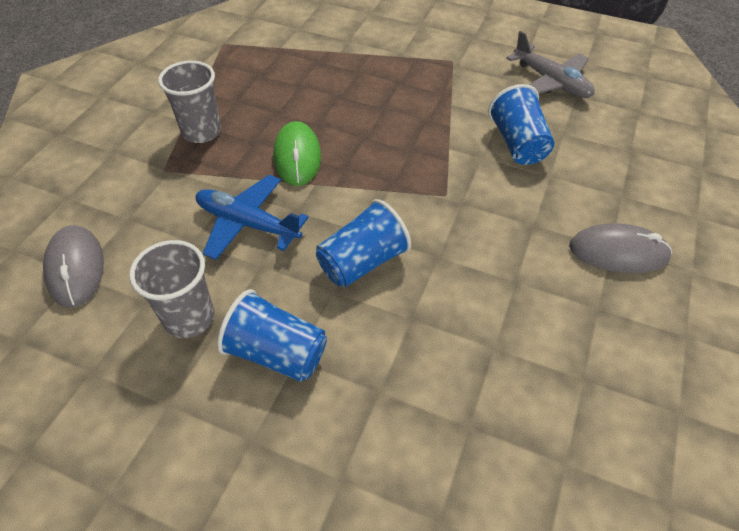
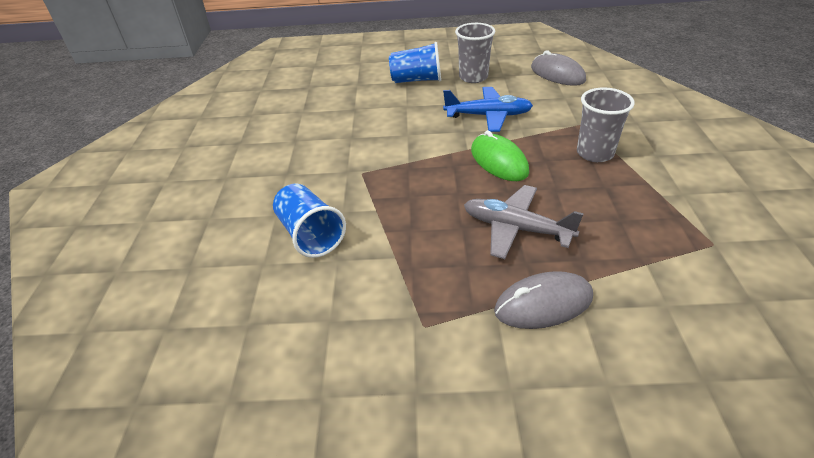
camera: 160 degrees right, 10 degrees down
(362, 262) = (398, 121): blue cup -> none
(551, 82) = (281, 336): grey plane -> grey plane (516, 228)
(618, 252) = (220, 176): grey mouse -> grey mouse (543, 303)

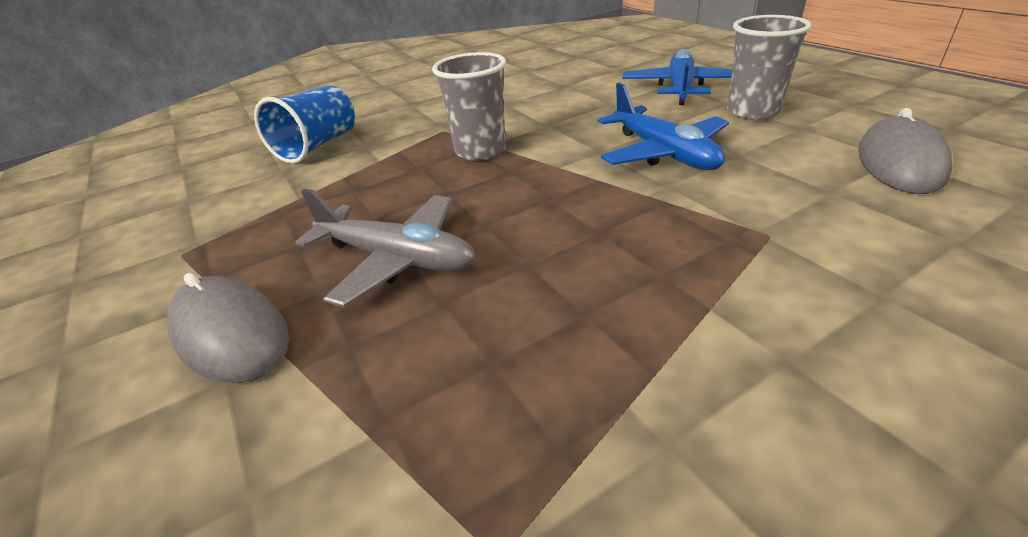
camera: 60 degrees right, 5 degrees down
(417, 80) = (680, 88): blue cup -> blue plane
(499, 161) = (553, 196): green mouse -> none
(516, 228) = (397, 259): grey plane -> grey plane turned 120 degrees clockwise
(595, 153) = (683, 274): grey cup -> grey cup (480, 151)

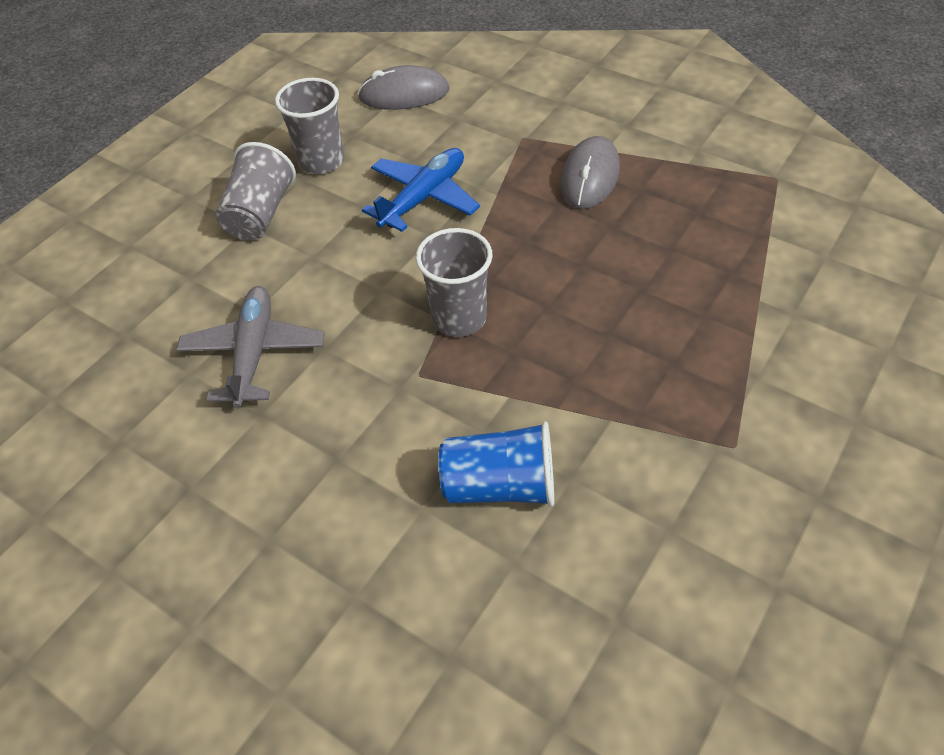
camera: 115 degrees left, 15 degrees up
(231, 334) = (769, 336): grey mouse -> grey mouse (590, 177)
(397, 259) = (648, 293): grey plane -> grey plane (254, 353)
(680, 88) = (260, 214): blue plane -> grey cup

